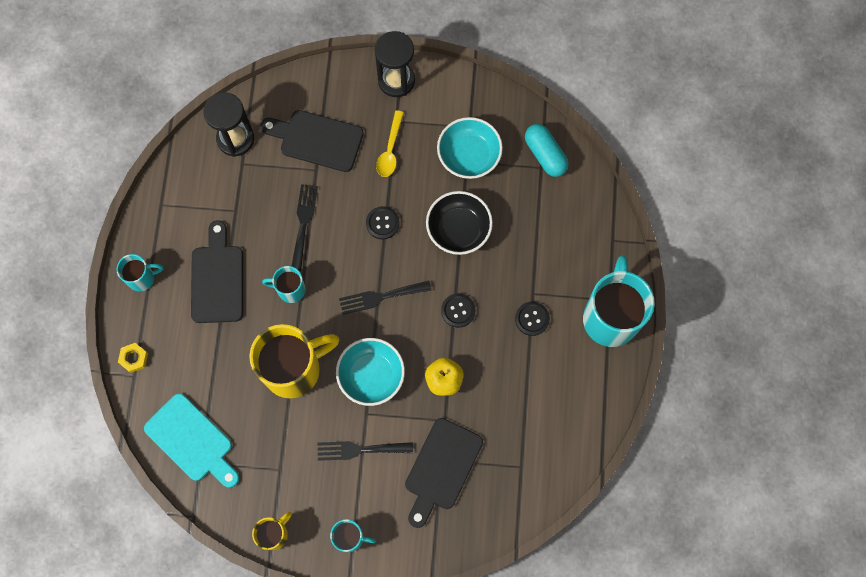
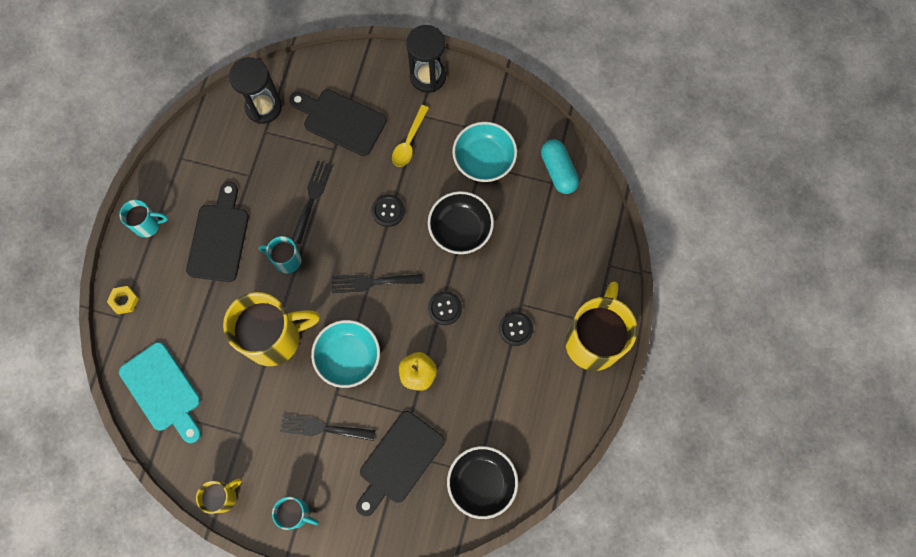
camera: 10 degrees right, 0 degrees up
(527, 475) = (481, 483): none -> black bowl
(610, 317) = (593, 340): turquoise mug -> yellow mug

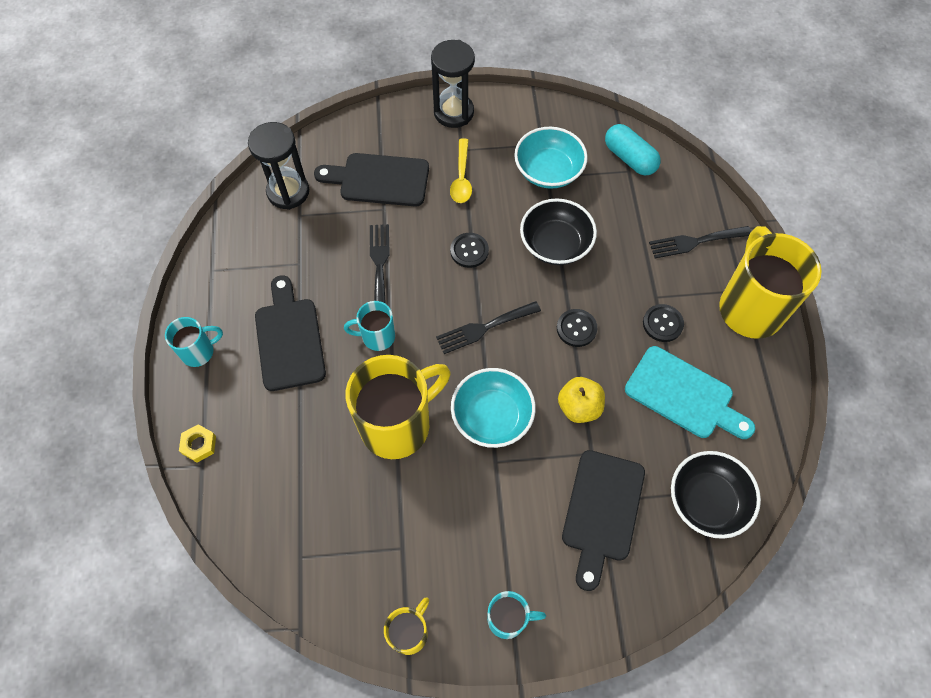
camera: 20 degrees left, 10 degrees down
(163, 390) = (285, 532): turquoise cutting board -> turquoise cutting board (684, 395)
(322, 428) = (496, 506): black fork -> black fork (695, 242)

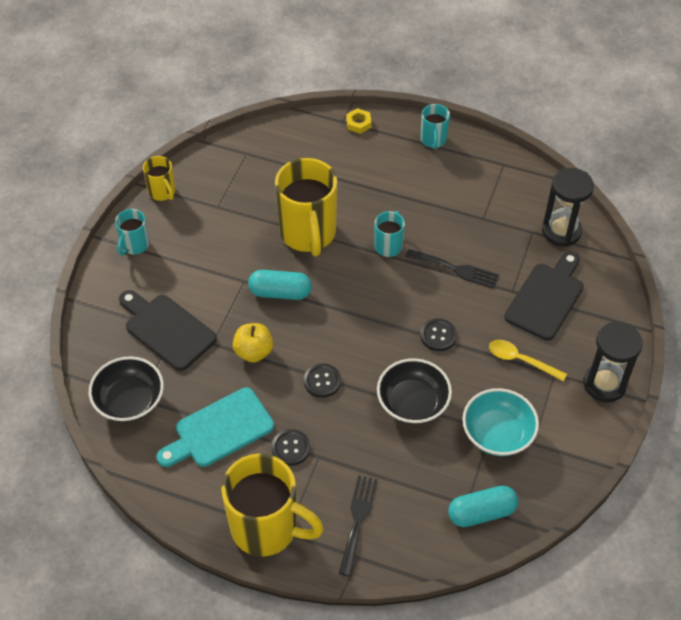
camera: 115 degrees right, 10 degrees down
(289, 339) = (416, 193): black cutting board -> none
(484, 328) = (358, 317): black fork -> none
(492, 416) = (280, 292): turquoise bowl -> turquoise capsule

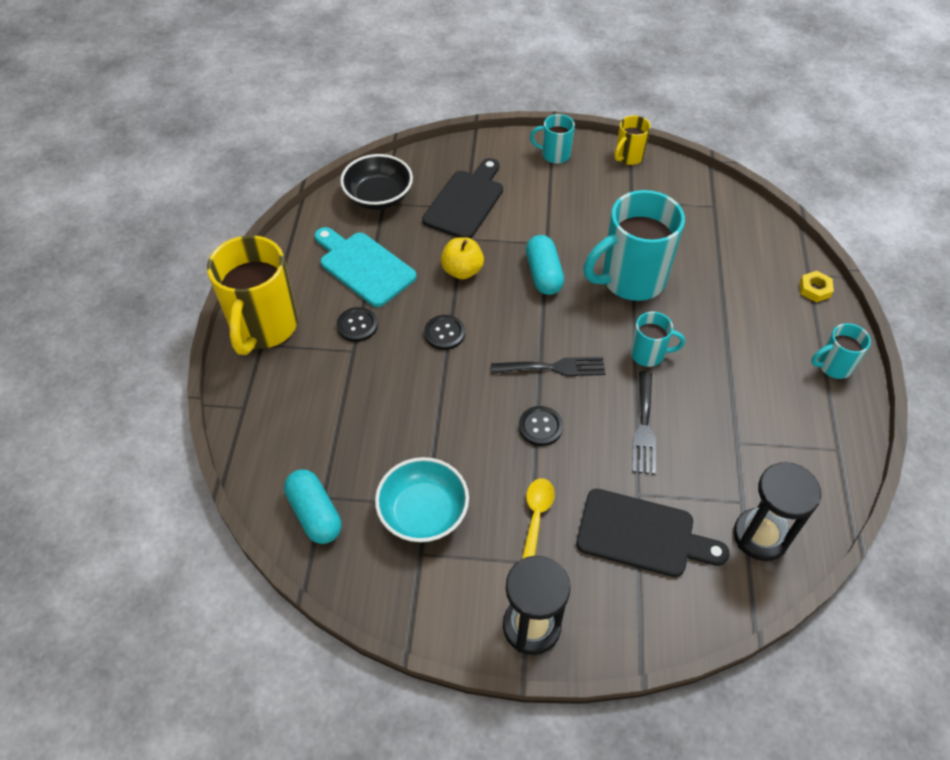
camera: 75 degrees right, 0 degrees up
(308, 234) = (631, 280): yellow mug -> turquoise mug
(357, 520) = (285, 399): black fork -> black fork (554, 368)
(413, 403) = (441, 420): black bowl -> none

